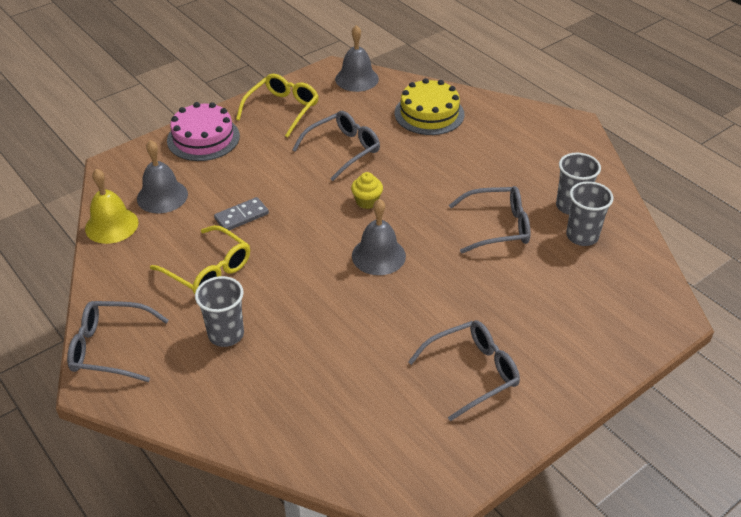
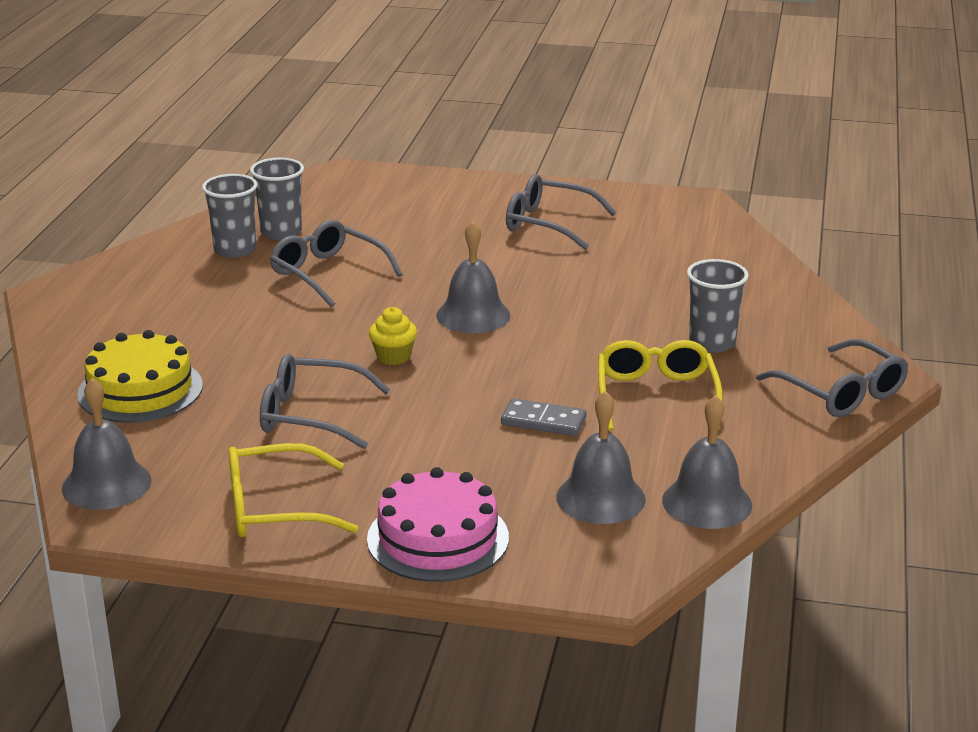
camera: 130 degrees left, 15 degrees down
(111, 225) = (707, 502): yellow bell -> grey bell

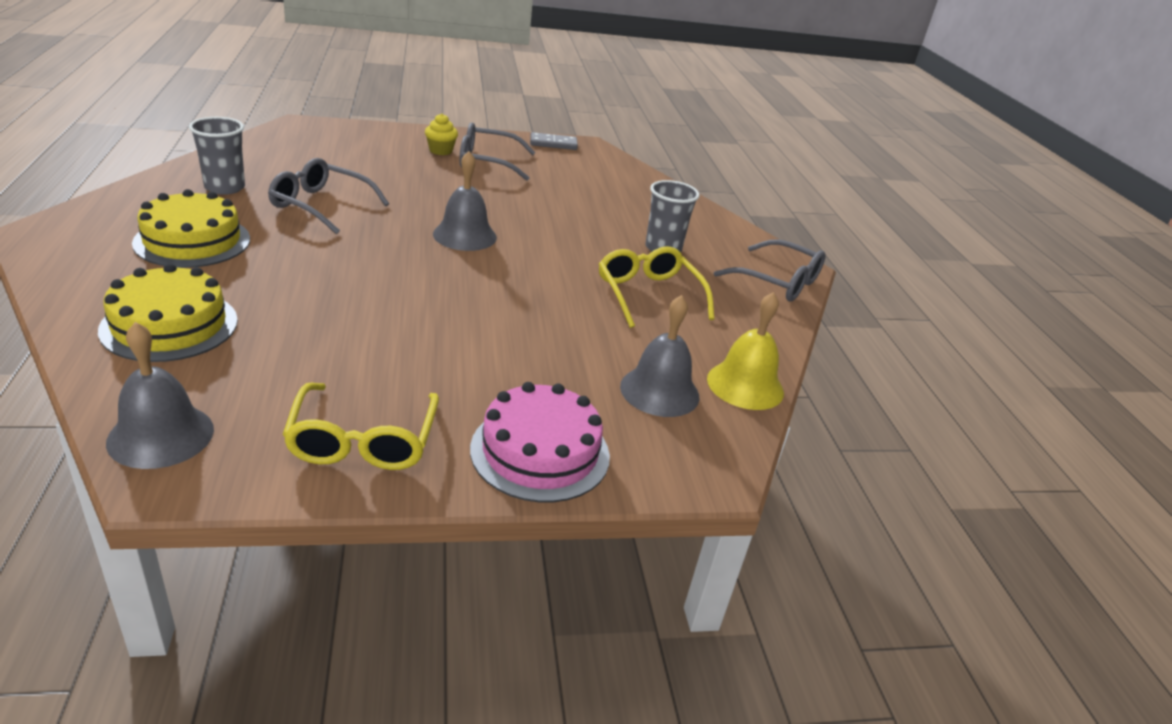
camera: 25 degrees left, 5 degrees up
(185, 308) = (192, 241): none -> yellow cake
(275, 508) = (363, 440): yellow glasses -> yellow glasses turned 60 degrees counterclockwise
(281, 232) = (263, 172): grey cup -> none
(312, 415) = (360, 336): grey glasses -> none
(393, 357) = (413, 275): yellow cupcake -> yellow cupcake (441, 151)
(543, 421) = (572, 324): grey domino -> grey domino (553, 144)
(707, 502) = (745, 385): grey bell -> yellow bell

